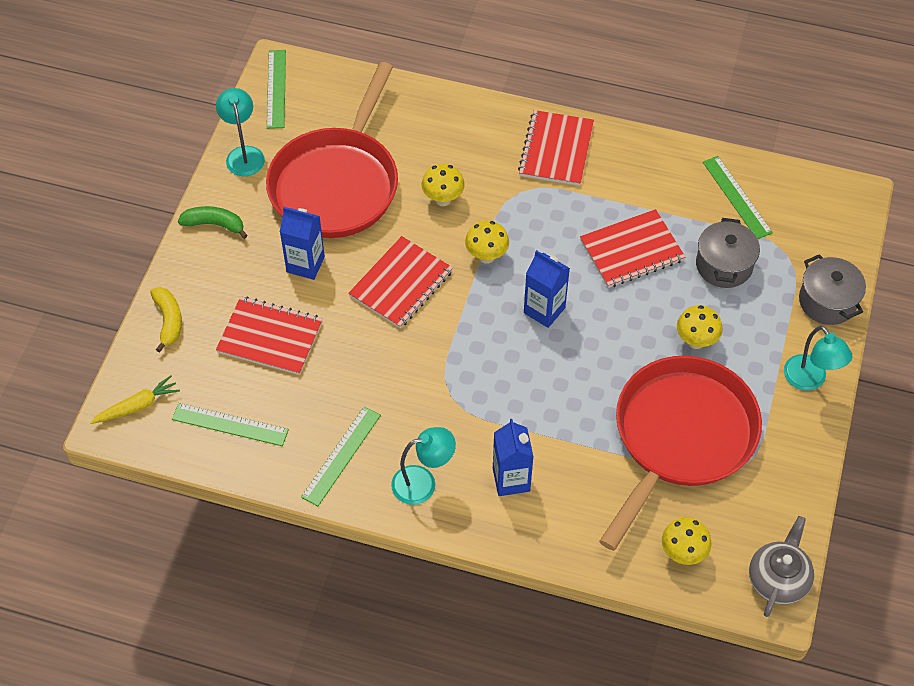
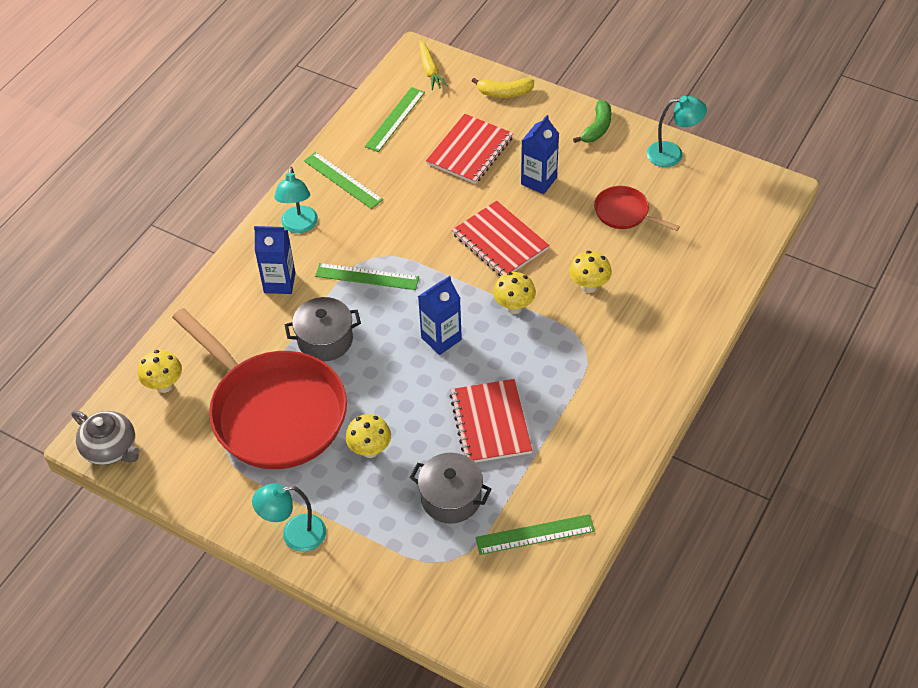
camera: 105 degrees right, 5 degrees down
(276, 89) = (750, 184): green ruler -> green ruler (367, 277)
(337, 184) = (624, 213): red pan -> red pan, size x0.44
(556, 150) = (632, 387): red notebook -> none
(827, 301) = (380, 580): grey pot -> grey pot (325, 340)

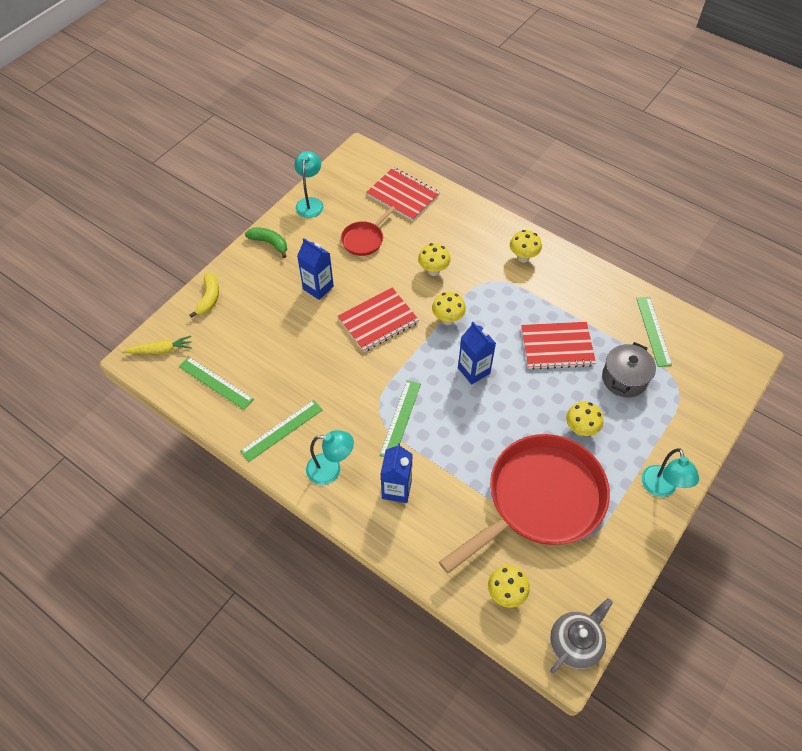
camera: 85 degrees left, 5 degrees up
(325, 340) = (466, 455): grey pot -> none
(470, 151) = (271, 330): red notebook -> red notebook (403, 195)
(634, 380) = (523, 257): none -> yellow mushroom

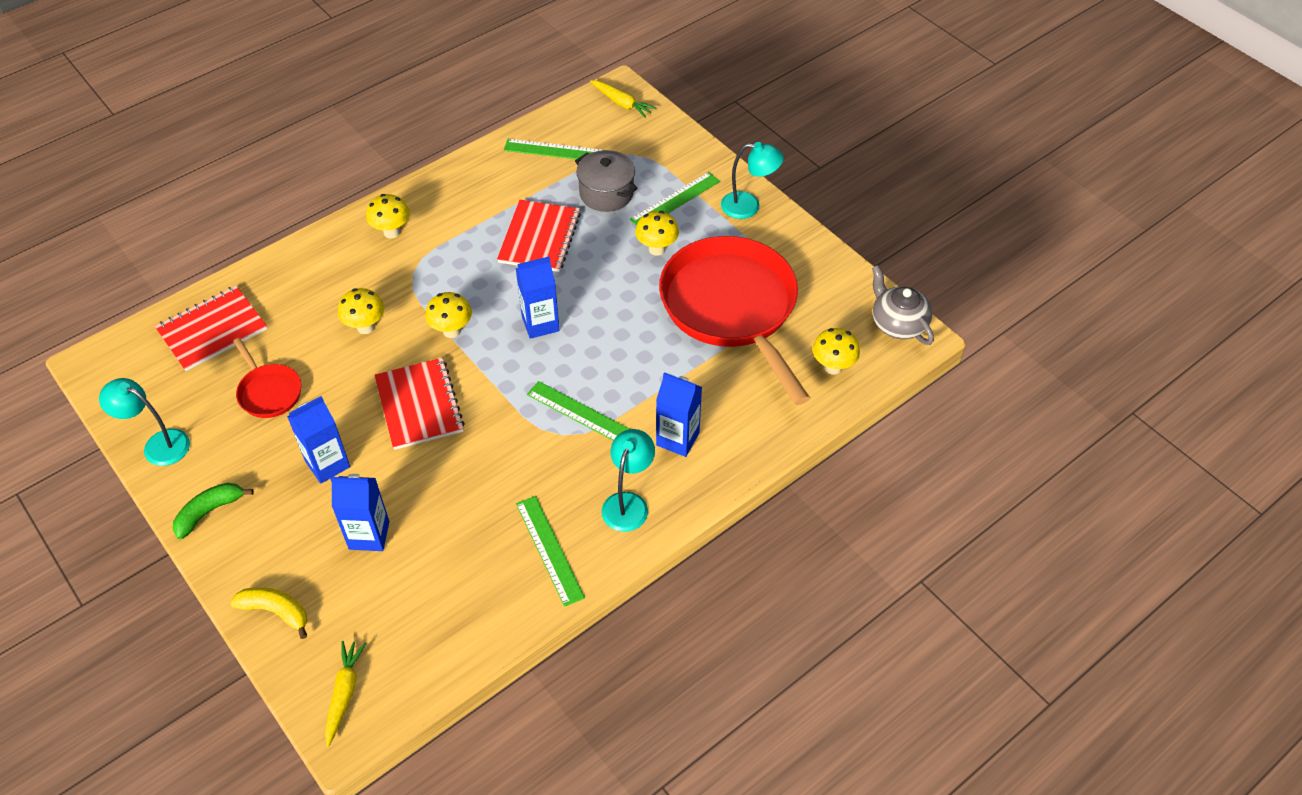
camera: 75 degrees left, 5 degrees down
(215, 383) = (438, 622): green ruler -> green ruler (675, 200)
(271, 326) = (369, 535): none -> blue carton
(733, 363) = (622, 103): none -> yellow carrot

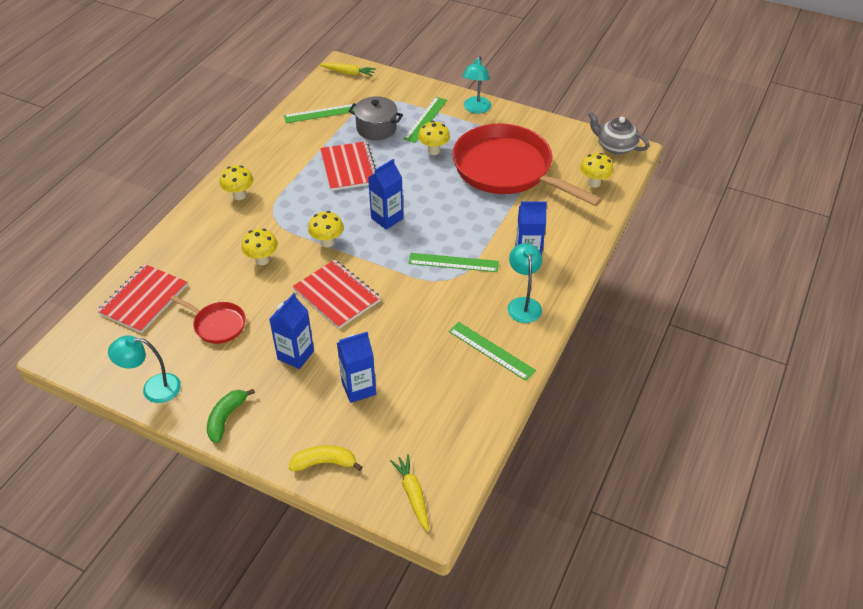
camera: 25 degrees left, 5 degrees down
(749, 206) = (476, 109): turquoise lamp -> turquoise lamp turned 120 degrees clockwise

